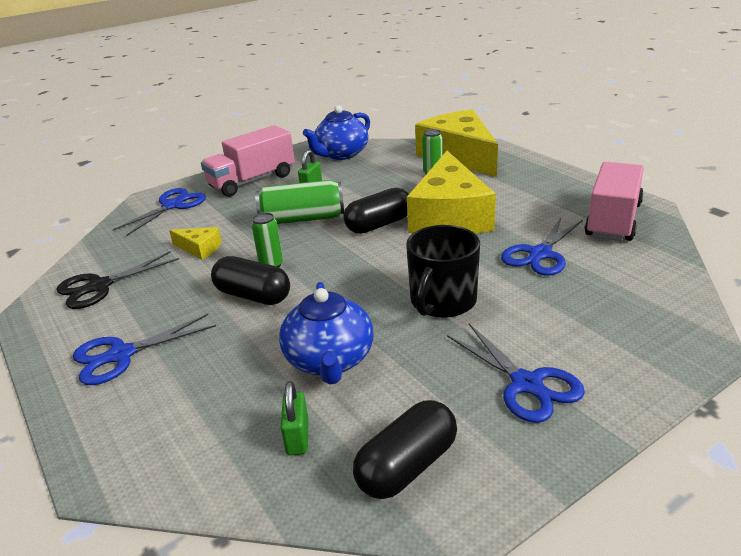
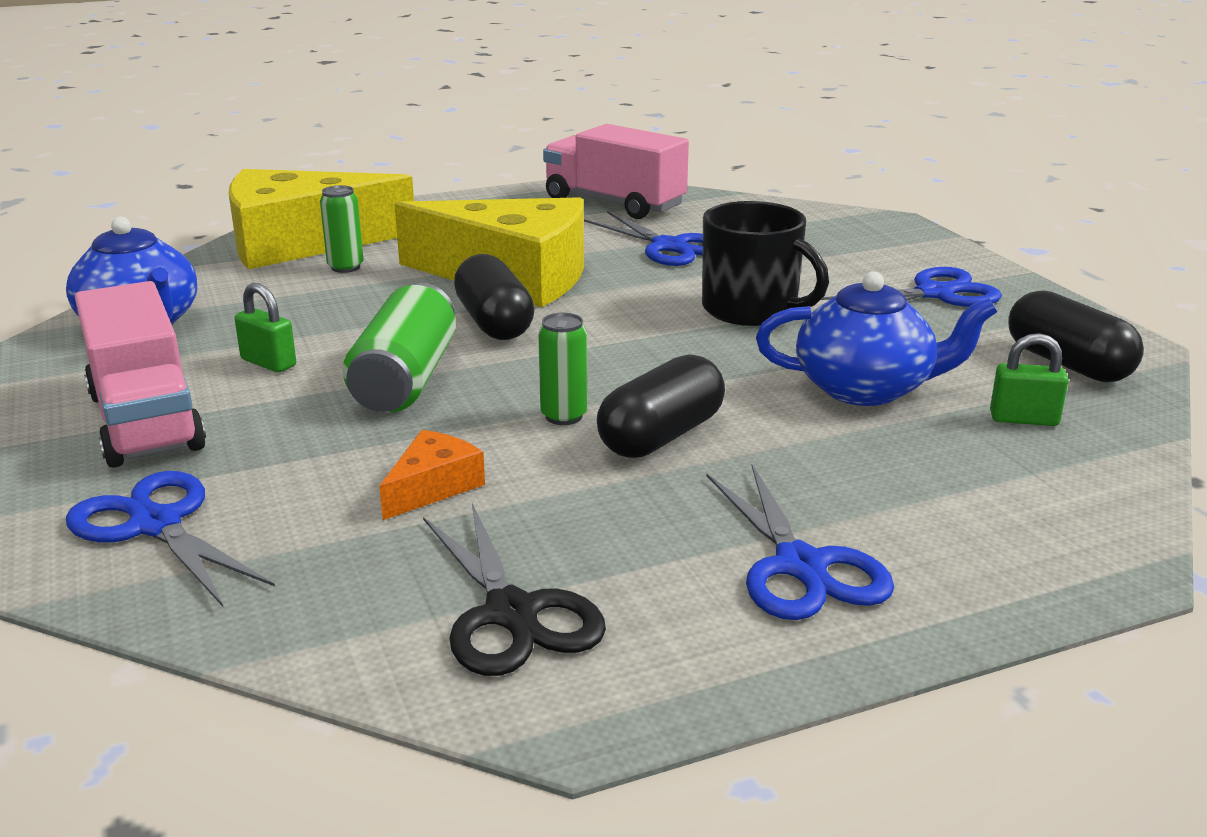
camera: 80 degrees left, 5 degrees down
(200, 248) = (433, 487): yellow cheese -> orange cheese

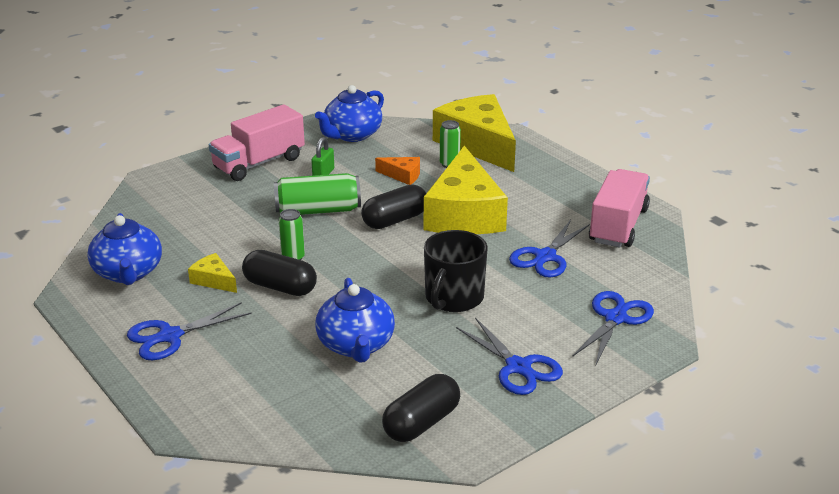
camera: 75 degrees right, 5 degrees up
(156, 525) = (179, 189): blue scissors -> blue scissors (616, 318)
(433, 487) = (219, 238): orange cheese -> orange cheese (402, 175)
(512, 614) = (128, 273): black scissors -> blue teapot
(602, 503) = (213, 280): none -> yellow cheese
(1023, 419) = (335, 402): green padlock -> none

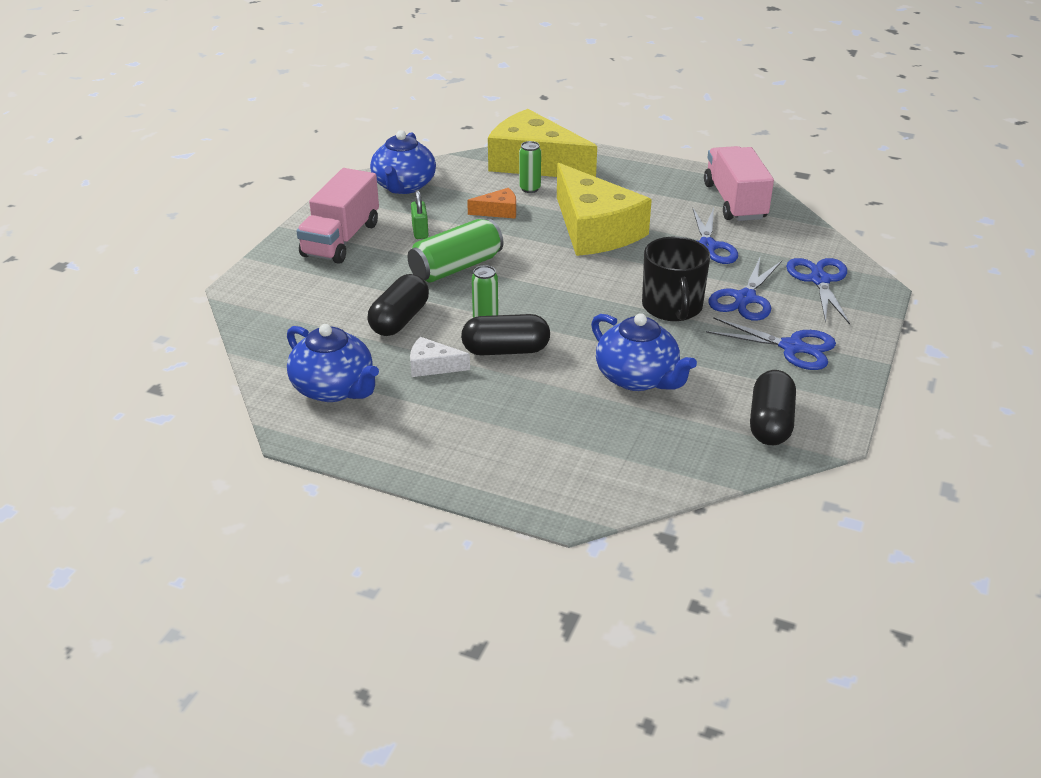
camera: 30 degrees left, 5 degrees up
(169, 336) = (453, 433): blue scissors -> blue scissors (745, 299)
(213, 280) = (432, 366): yellow cheese -> white cheese
(395, 220) = (540, 254): black capsule -> black capsule (399, 320)

